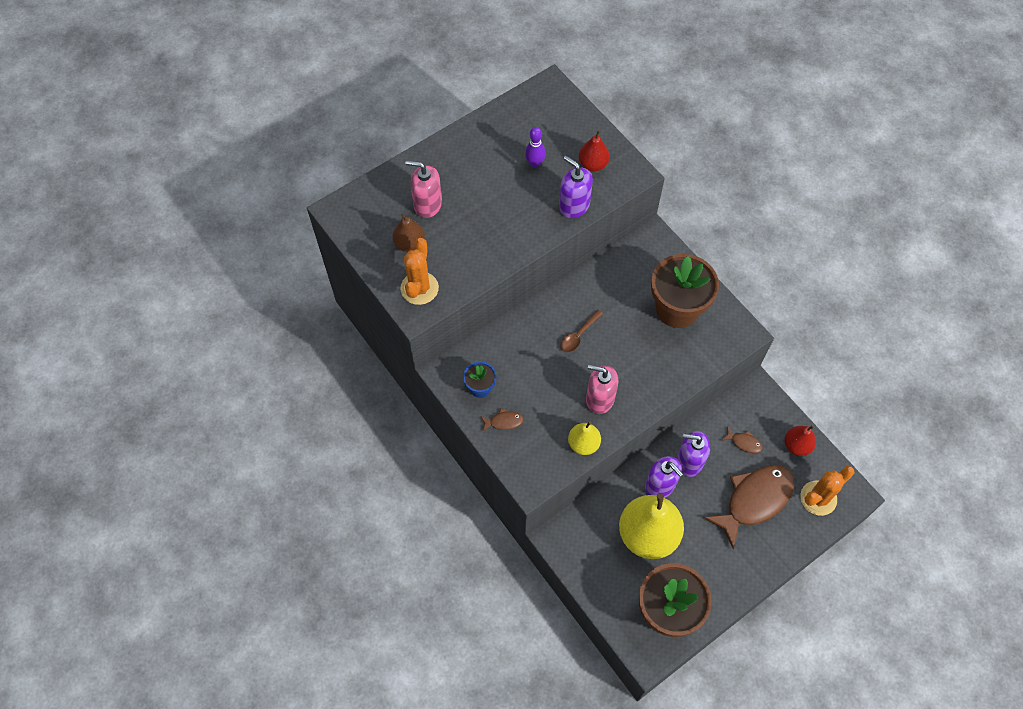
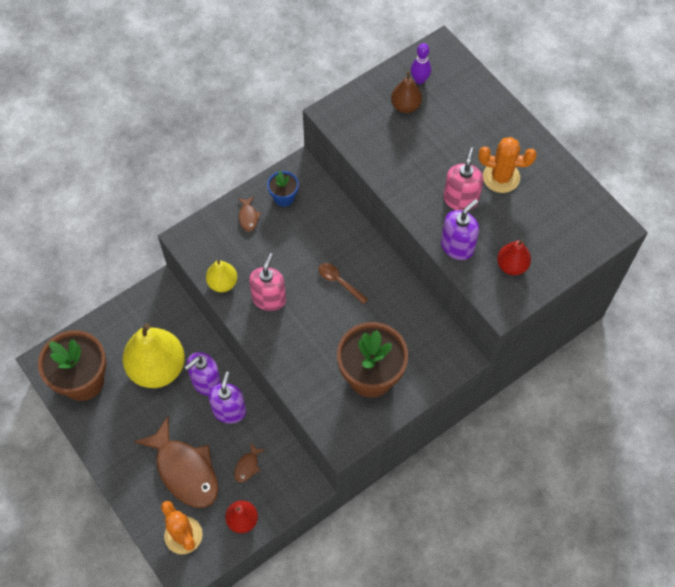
camera: 90 degrees right, 0 degrees up
(419, 288) = (356, 115): orange cactus -> orange cactus (501, 177)
(427, 204) = (451, 119): pink soap dispenser -> pink soap dispenser (460, 199)
(534, 163) = (508, 211): purple bowling pin -> purple bowling pin (419, 80)

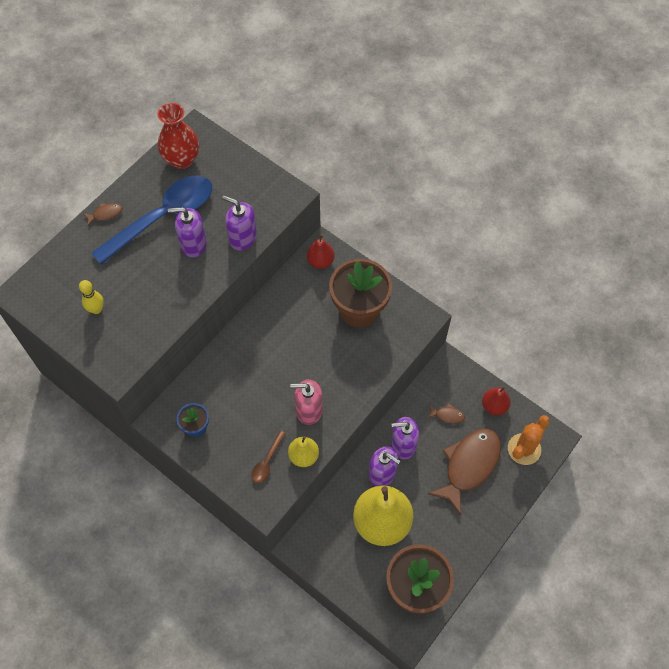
camera: 105 degrees left, 0 degrees up
(248, 217) = (225, 454): brown fish -> brown fish (105, 214)
(339, 282) = (276, 355): brown spoon -> brown spoon (267, 461)
(405, 106) = (96, 309): brown pear -> yellow bowling pin
(419, 80) = (62, 304): purple bowling pin -> none
(460, 199) = (193, 244): pink soap dispenser -> purple soap dispenser
(501, 177) = (162, 217): orange cactus -> blue spoon
(511, 266) = (251, 195): red pear -> red pear (320, 261)
(575, 207) = (182, 159): none -> red vase

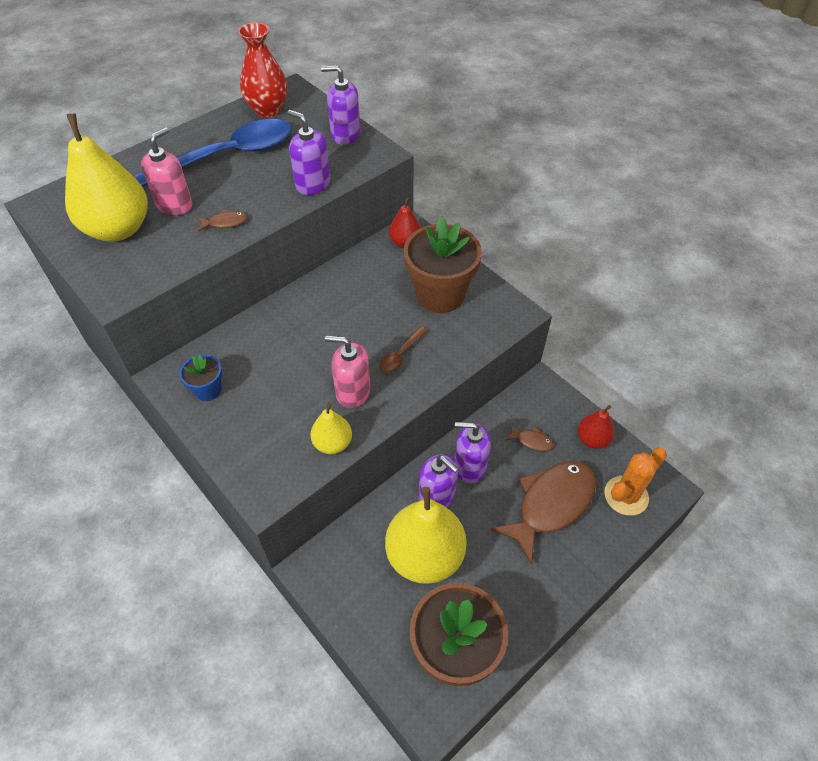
camera: 10 degrees right, 10 degrees down
(96, 309) = (118, 229): yellow bowling pin -> yellow pear
(105, 214) = (166, 146): brown fish -> brown fish (225, 222)
(134, 277) = (175, 205): none -> pink soap dispenser
(193, 244) = (254, 183): purple soap dispenser -> purple soap dispenser (345, 135)
(267, 461) = (284, 442): brown spoon -> brown spoon (401, 354)

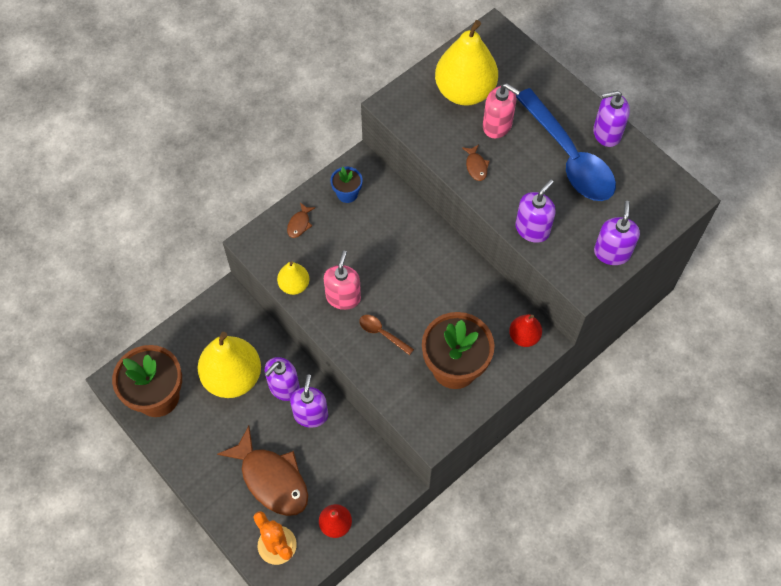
camera: 90 degrees right, 10 degrees up
(206, 130) = (606, 133): none -> purple soap dispenser
(268, 111) = (645, 181): red vase -> none
(531, 441) = (335, 469): brown fish -> brown fish (299, 224)

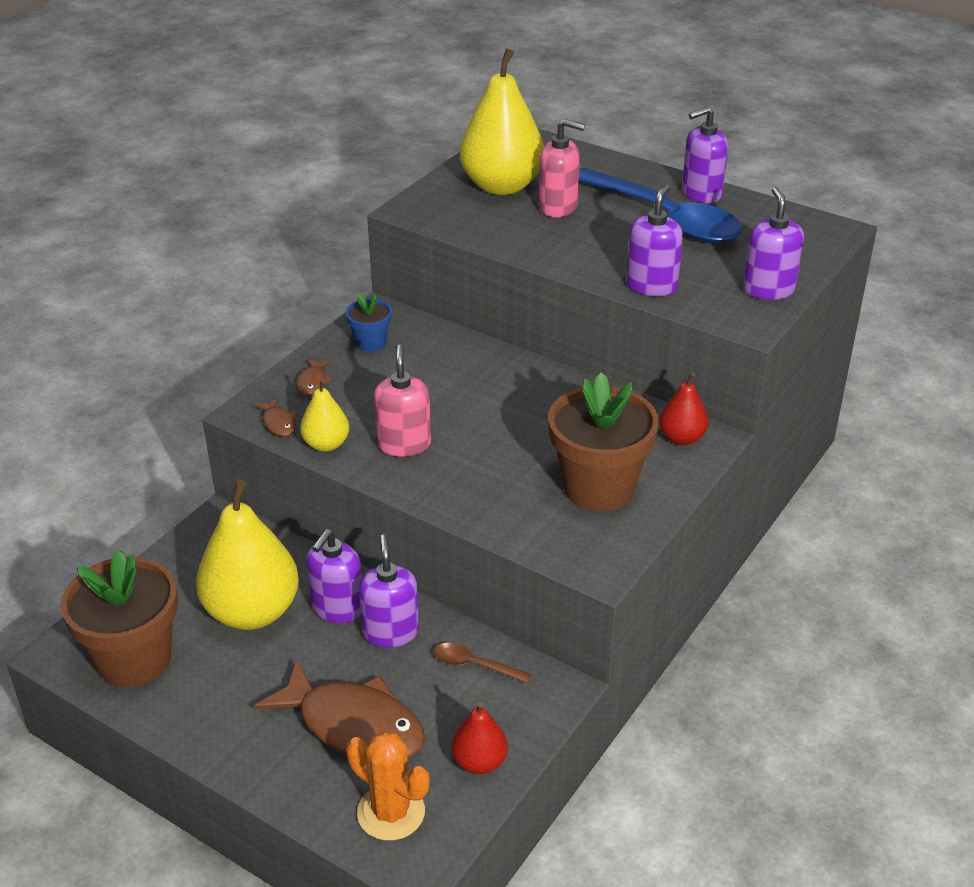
camera: 15 degrees left, 25 degrees down
(382, 333) = (477, 471): brown spoon -> brown spoon (475, 665)
(476, 166) = (547, 244): brown fish -> brown fish (278, 423)

